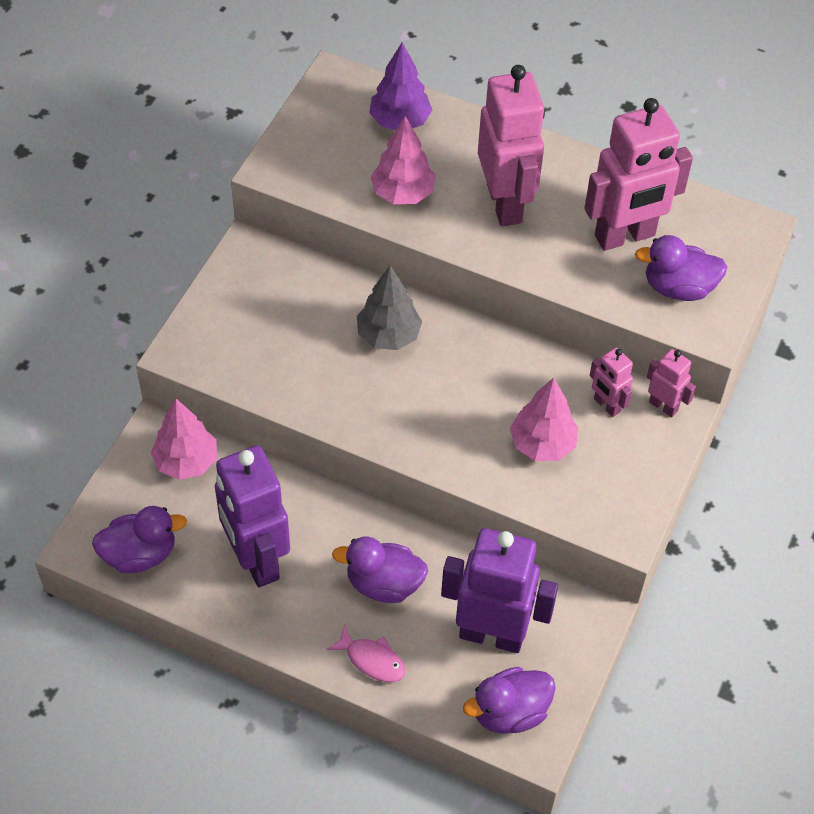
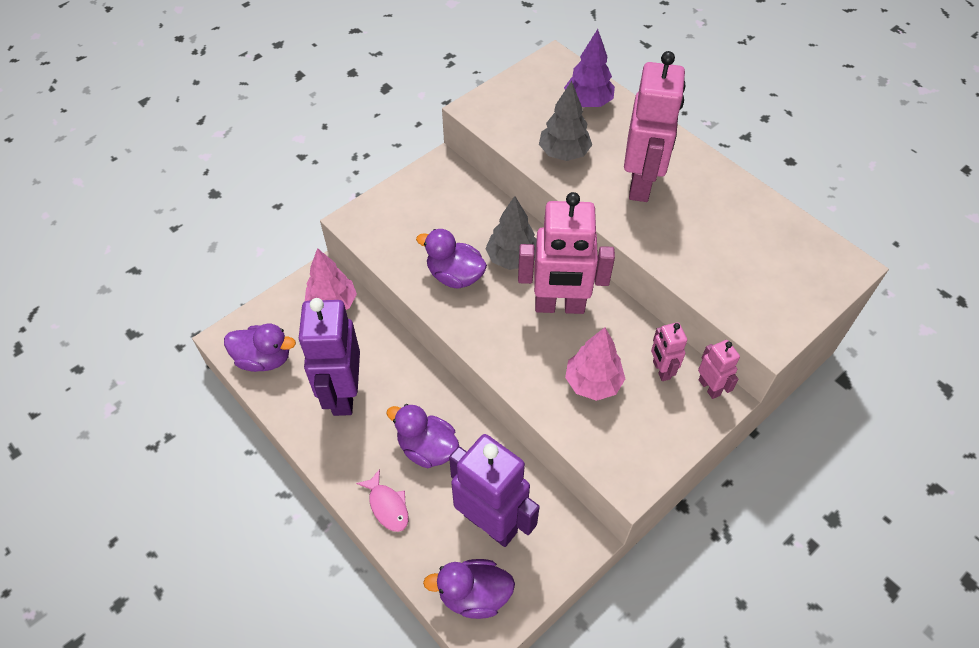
camera: 25 degrees right, 0 degrees up
(403, 193) = (564, 153): pink tree -> grey tree
(625, 236) = (729, 238): pink robot -> pink robot (559, 306)
(678, 287) = (757, 292): purple duck -> purple duck (455, 276)

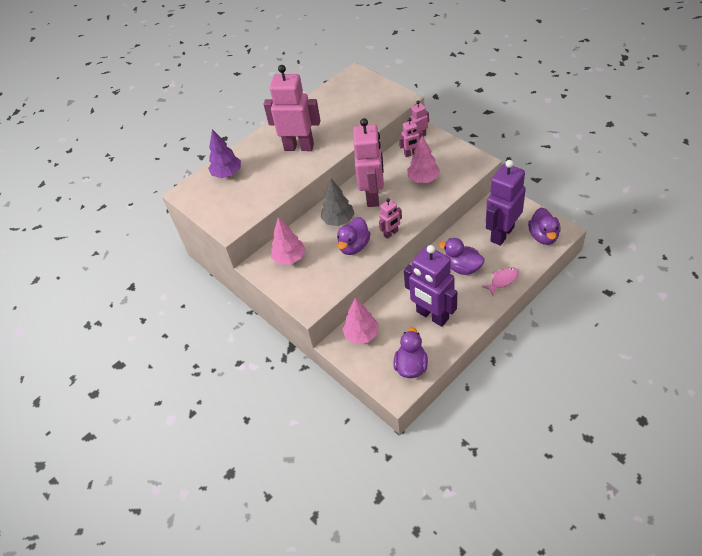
camera: 85 degrees left, 5 degrees down
(343, 394) = (432, 315): purple robot -> purple robot turned 45 degrees clockwise
(427, 448) = (462, 267): purple duck -> purple duck turned 90 degrees clockwise
(448, 200) = (289, 258): none -> pink tree
(472, 325) = (391, 233): none -> pink robot
(564, 153) = (273, 181): grey tree -> none

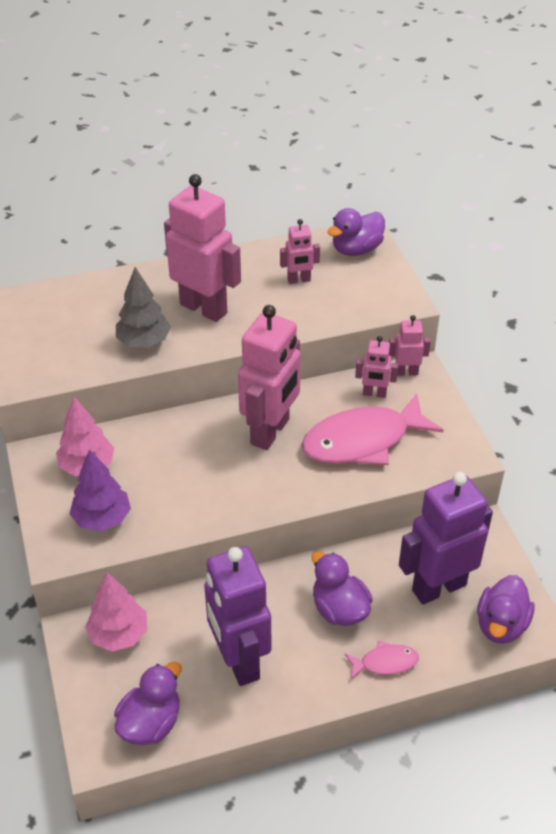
camera: 20 degrees right, 5 degrees down
(227, 174) = (80, 302): purple tree -> purple tree (102, 519)
(338, 220) = (195, 444): grey tree -> grey tree (144, 342)
(354, 246) = (186, 494): purple duck -> purple duck (356, 249)
(391, 233) = (253, 501): pink robot -> pink robot (299, 280)
(423, 179) = (363, 441): pink tree -> pink fish

